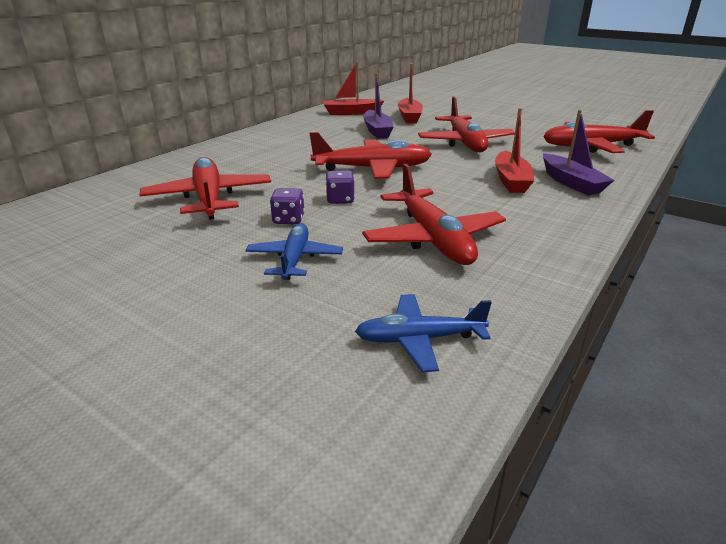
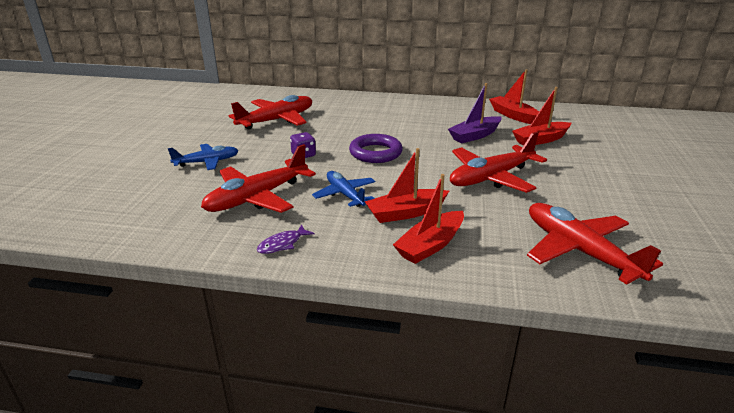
camera: 65 degrees right, 0 degrees up
(288, 220) = (260, 148): purple dice -> none
(373, 169) = (375, 153): red plane -> purple ring
(419, 339) = (126, 214): blue plane -> blue plane (345, 194)
(550, 239) = (282, 244): none -> purple fish
(571, 183) = (430, 245): purple boat -> red boat

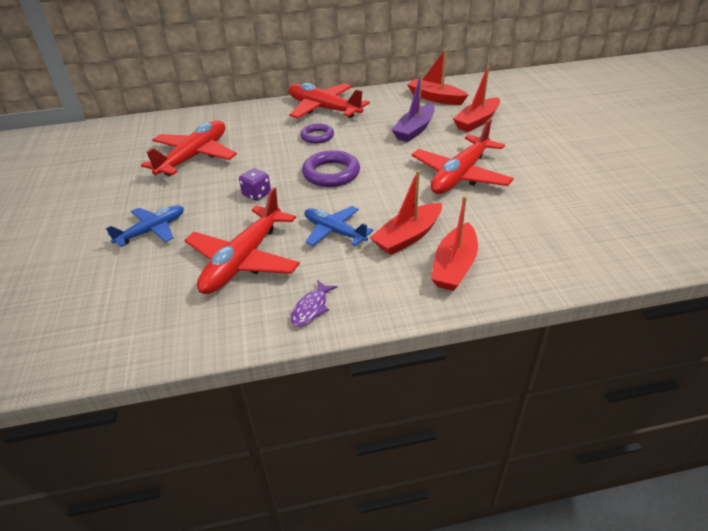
camera: 20 degrees left, 10 degrees up
(385, 125) = (317, 136): none -> purple ring
(579, 251) = (581, 234): red plane -> red plane (323, 109)

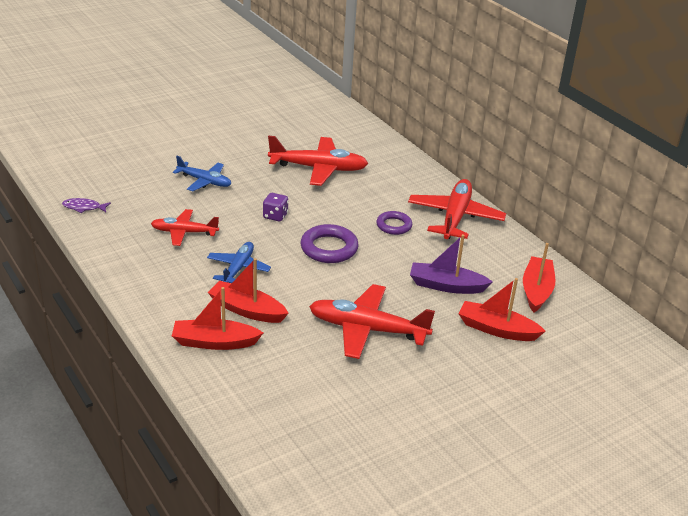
camera: 65 degrees right, 5 degrees down
(243, 260) = (184, 232): red plane -> red plane, size x0.61
(311, 308) = (139, 277): purple fish -> purple fish (84, 207)

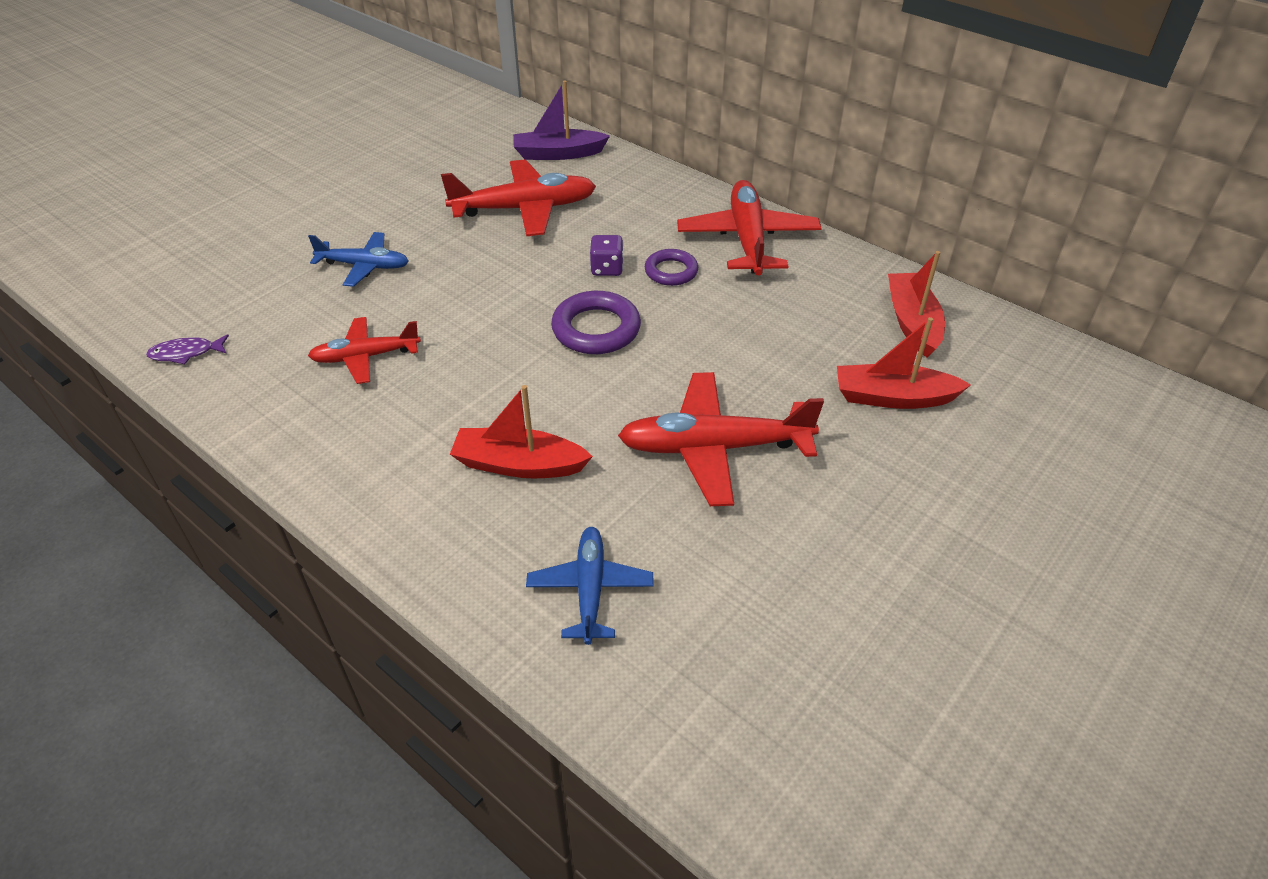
camera: 15 degrees left, 10 degrees up
(214, 342) = (491, 537): red boat -> none
(238, 268) = (475, 396): blue plane -> blue plane (590, 589)
(275, 216) = (494, 296): purple dice -> purple dice (607, 269)
(446, 286) = (789, 347): purple boat -> purple boat (558, 154)

